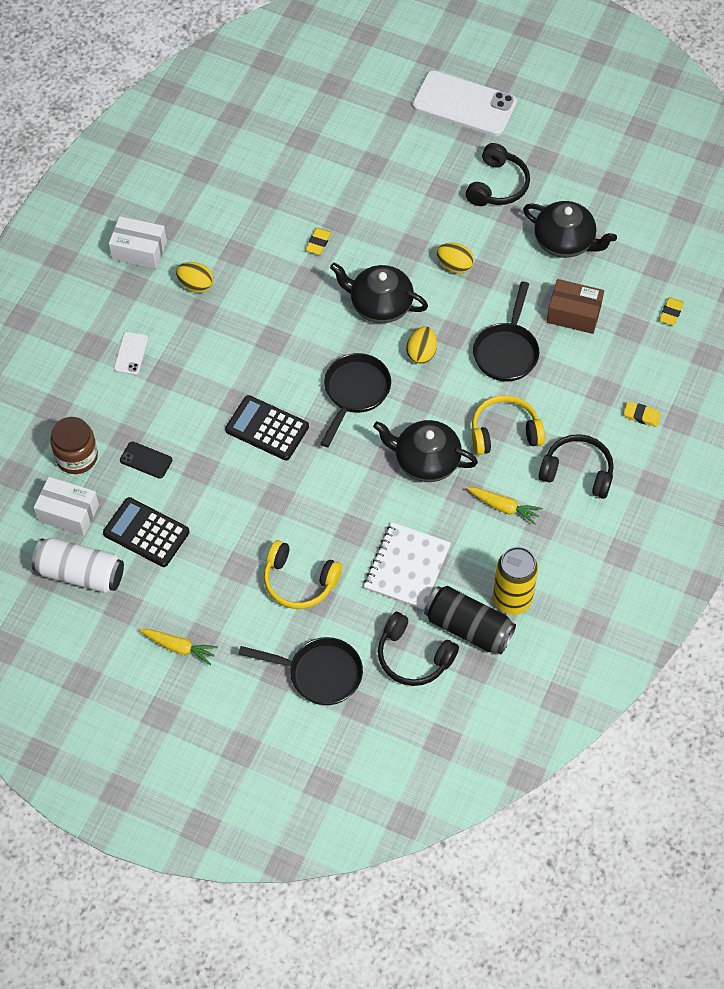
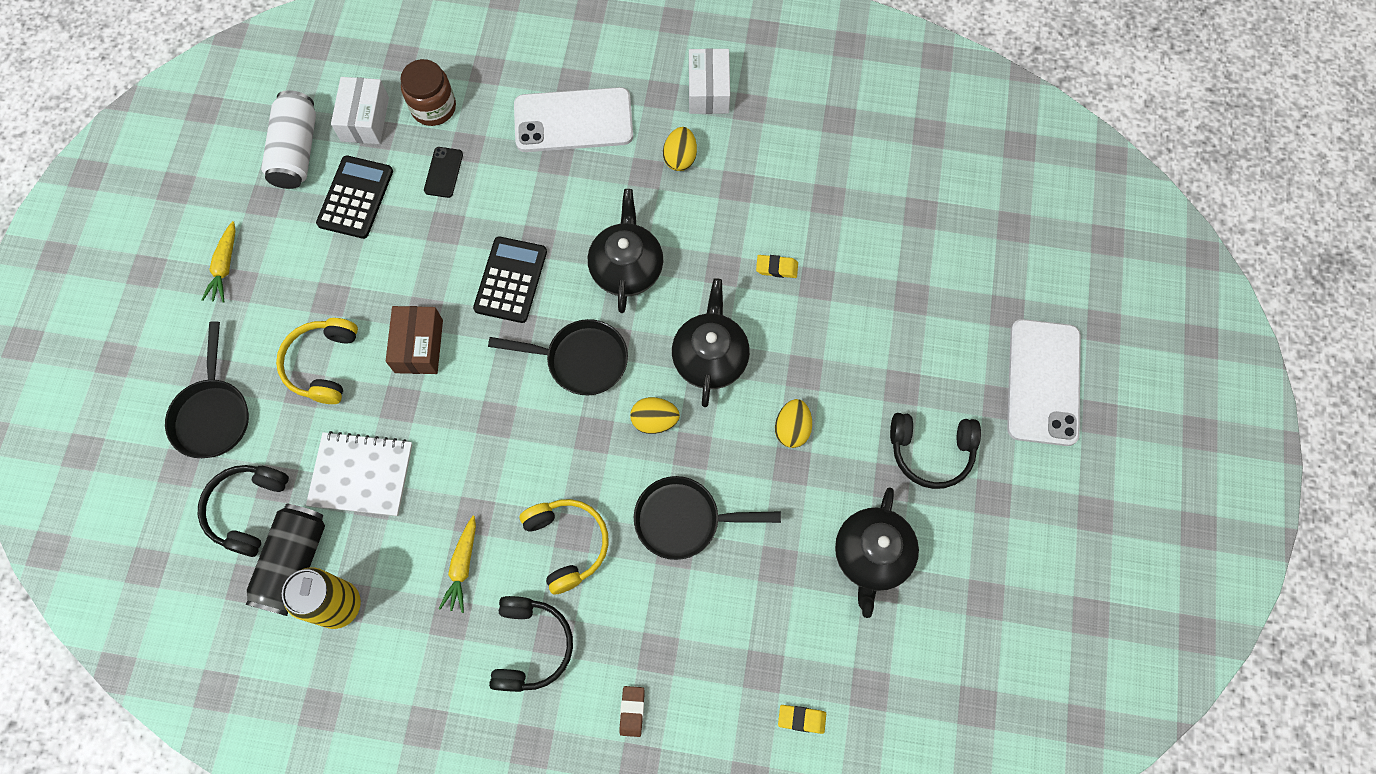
camera: 75 degrees right, 10 degrees up
(131, 353) = (573, 120): white phone -> white phone, size x2.22
(426, 460) = (507, 461): black teapot -> black teapot (626, 267)
(573, 314) = (763, 591): brown box -> brown box (419, 346)
(641, 416) = (632, 711): yellow eraser -> brown eraser

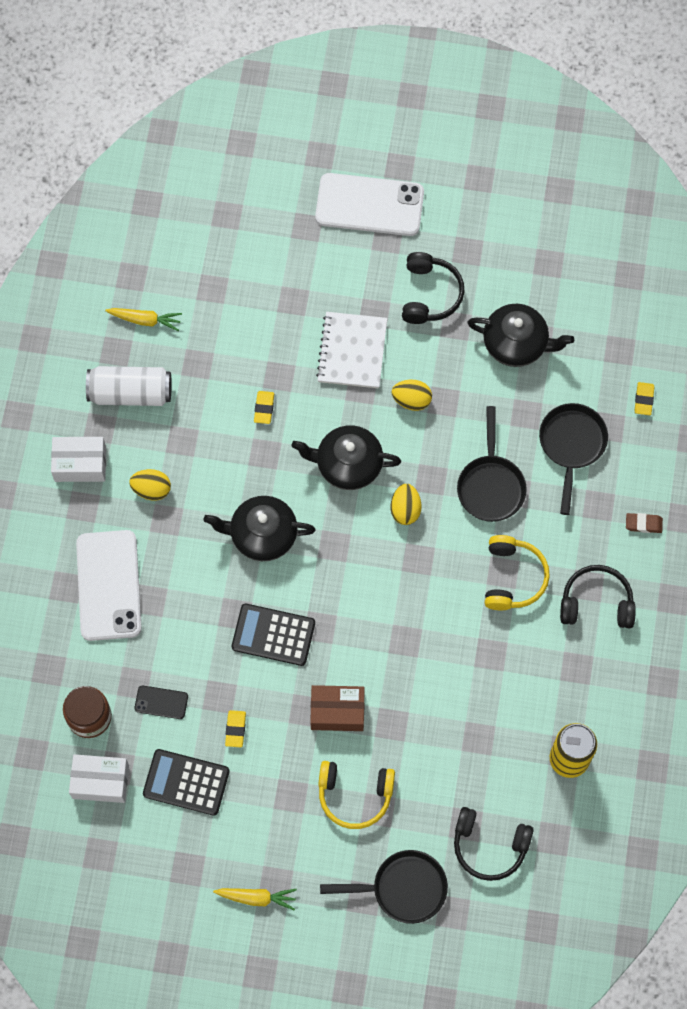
camera: 90 degrees left, 0 degrees up
(294, 563) = (534, 800): black can -> none
(296, 151) = (134, 844): white can -> white can (130, 392)
(361, 474) = (456, 751): white notebook -> white notebook (352, 351)
(408, 244) = (235, 729): none -> yellow eraser
(462, 566) = (533, 661): yellow carrot -> yellow carrot (145, 320)
(567, 544) = (513, 577): yellow headphones -> yellow headphones turned 120 degrees clockwise
(580, 360) = (350, 571): black pan -> black pan (571, 445)

